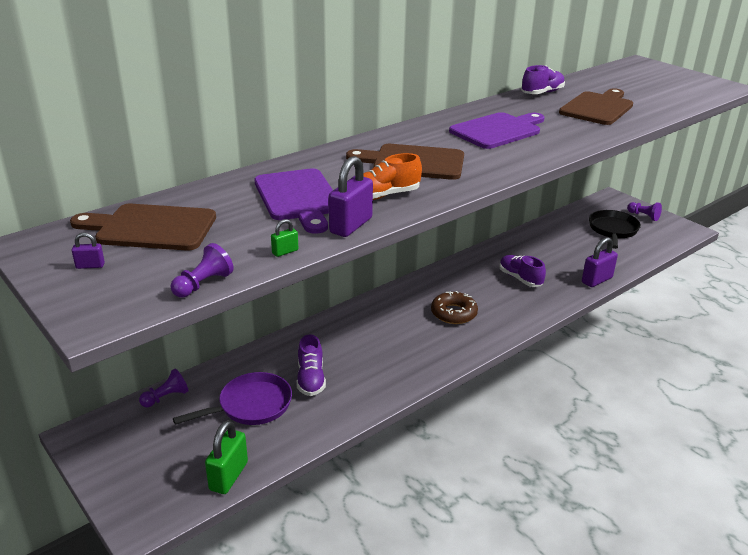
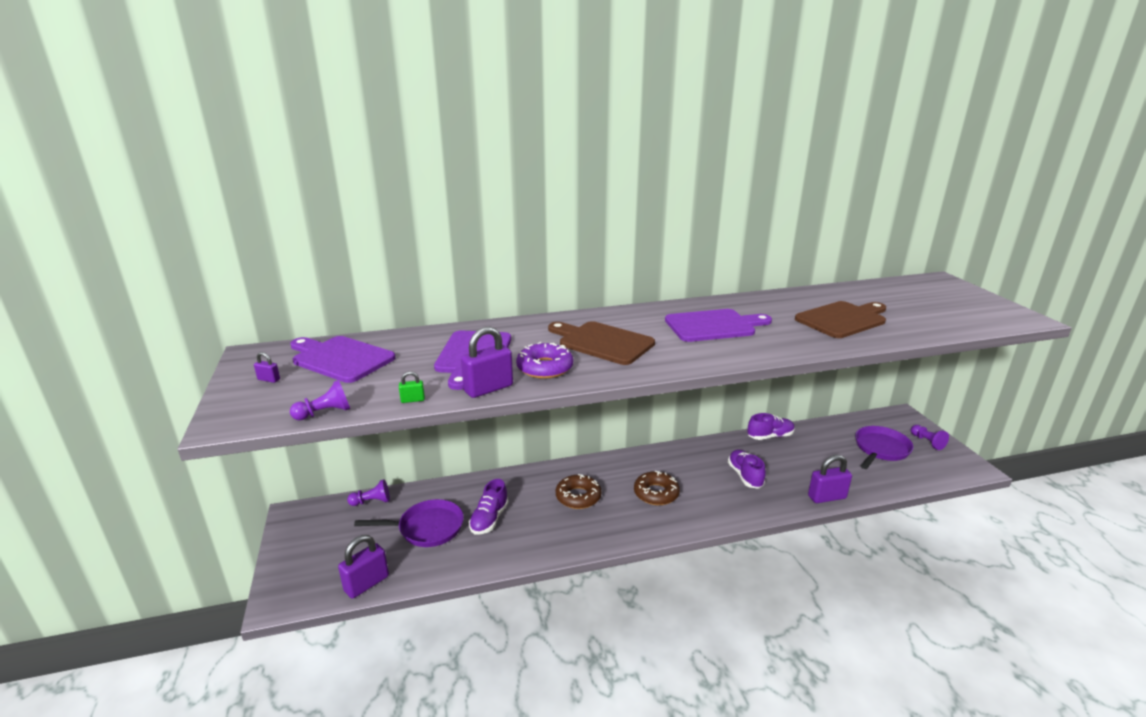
camera: 25 degrees right, 5 degrees down
(151, 228) = (340, 358): brown cutting board -> purple cutting board
(228, 476) = (366, 584): green padlock -> purple padlock
(383, 335) = (578, 497): none -> brown donut
(384, 196) = (545, 368): orange shoe -> purple donut
(542, 93) = (796, 296): purple shoe -> purple shoe (770, 436)
(613, 230) = (880, 449): black pan -> purple pan

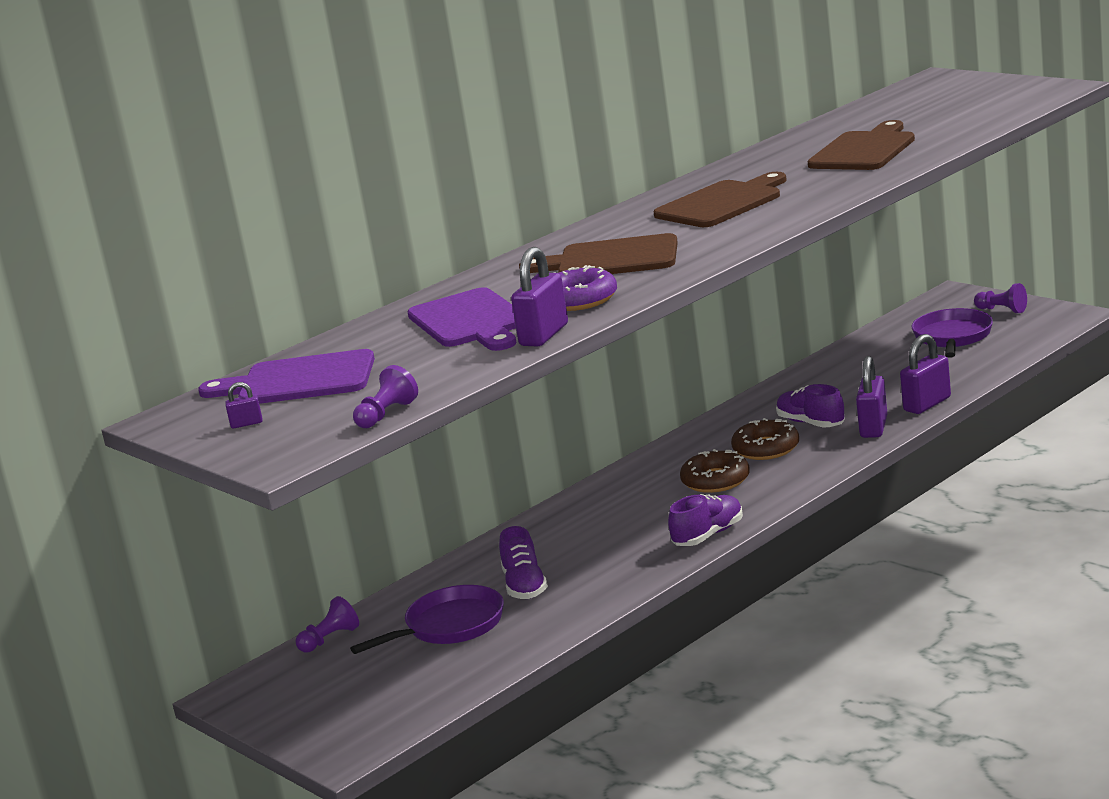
camera: 25 degrees left, 5 degrees down
(366, 584) = (442, 694): purple padlock -> purple padlock (873, 427)
(413, 400) = (471, 372): green padlock -> none
(578, 497) = (617, 522): brown donut -> brown donut (766, 448)
(713, 326) = (722, 203): purple cutting board -> brown cutting board
(770, 436) = (804, 375): purple shoe -> purple shoe (708, 535)

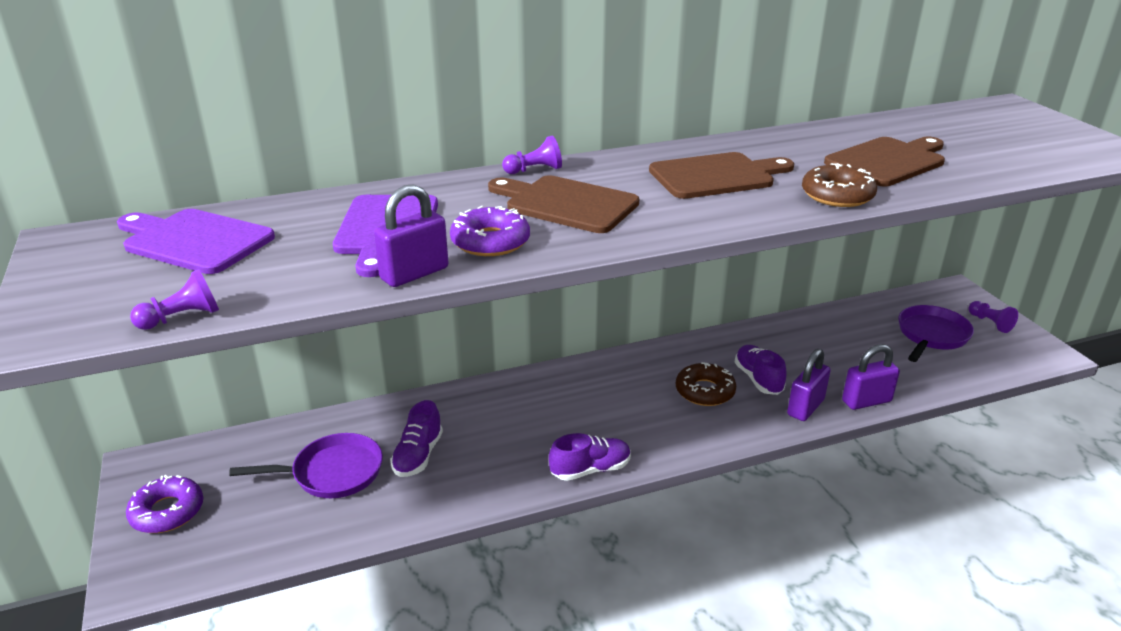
camera: 20 degrees right, 10 degrees up
(246, 424) = (92, 274): purple padlock -> none
(311, 707) = (167, 512): none -> purple donut
(330, 639) = (250, 441): purple pawn -> purple pawn (534, 170)
(715, 480) = (642, 408): brown donut -> brown donut (837, 195)

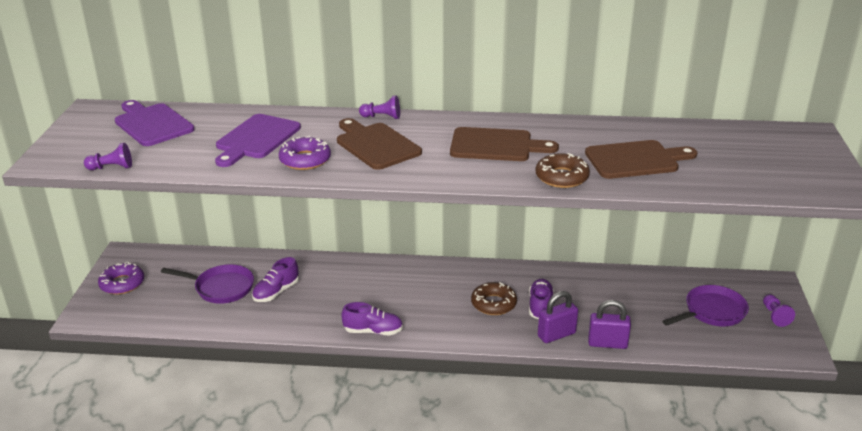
camera: 25 degrees right, 0 degrees up
(414, 273) = (245, 170): purple padlock -> none

